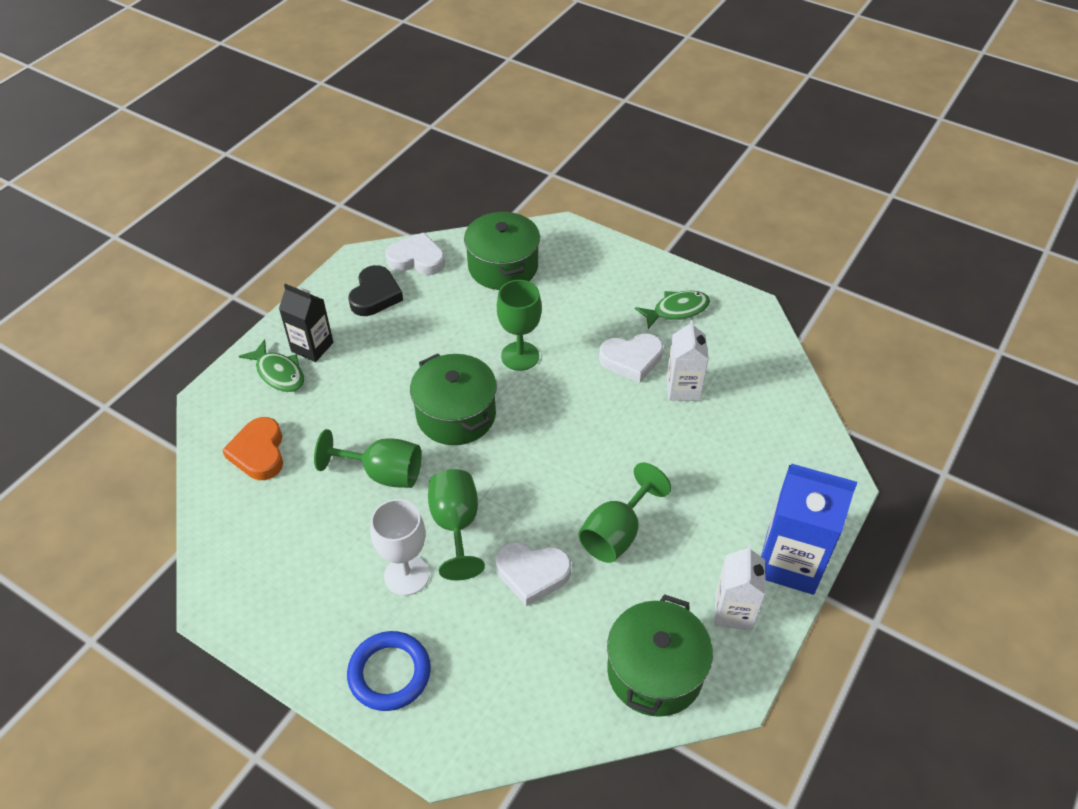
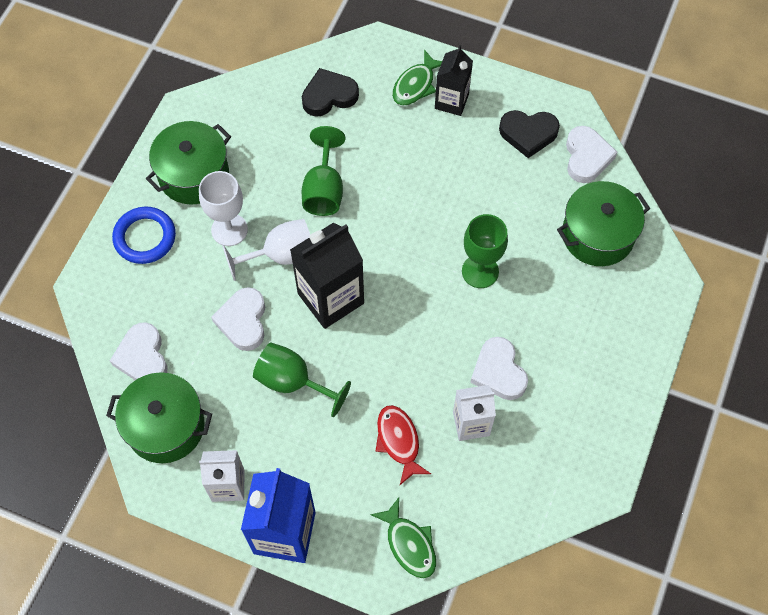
camera: 80 degrees right, 15 degrees up
(259, 452) = (329, 96): orange heart -> black heart
(456, 415) = (397, 231): green pot -> green pot (193, 174)
(456, 525) = (281, 255): green goblet -> white goblet
(522, 485) = (330, 298): none -> black carton
(559, 690) = (142, 357): none -> white heart
(676, 310) = (578, 408): green fish -> green fish (409, 544)
(696, 448) = (399, 441): none -> red fish

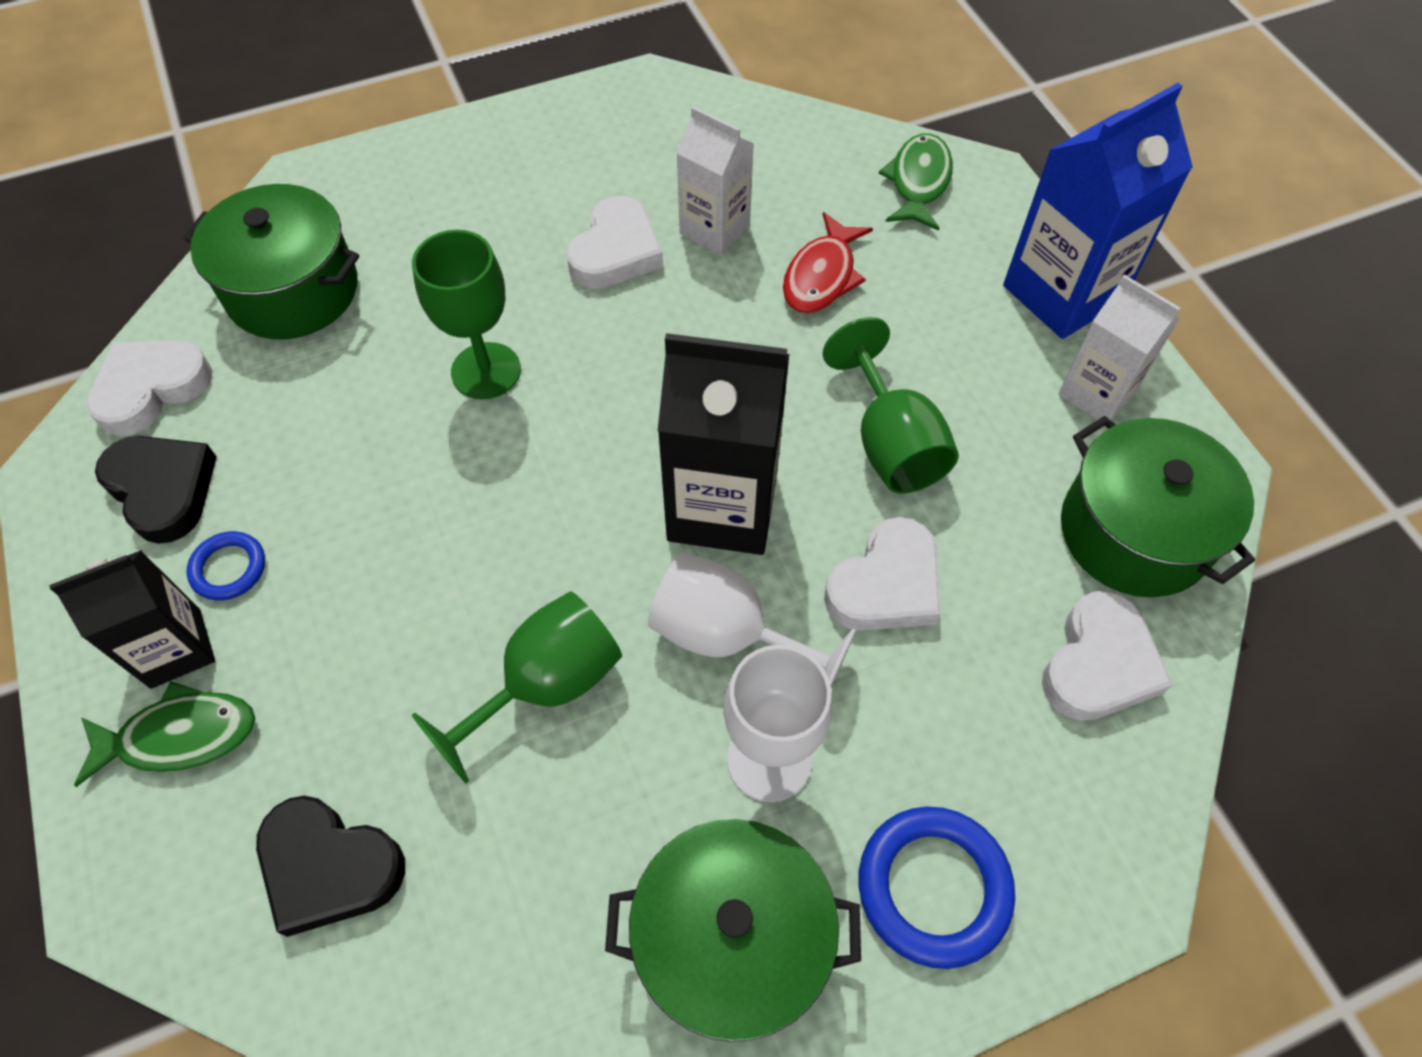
camera: 135 degrees left, 5 degrees down
(470, 133) = (229, 568): none -> blue ring

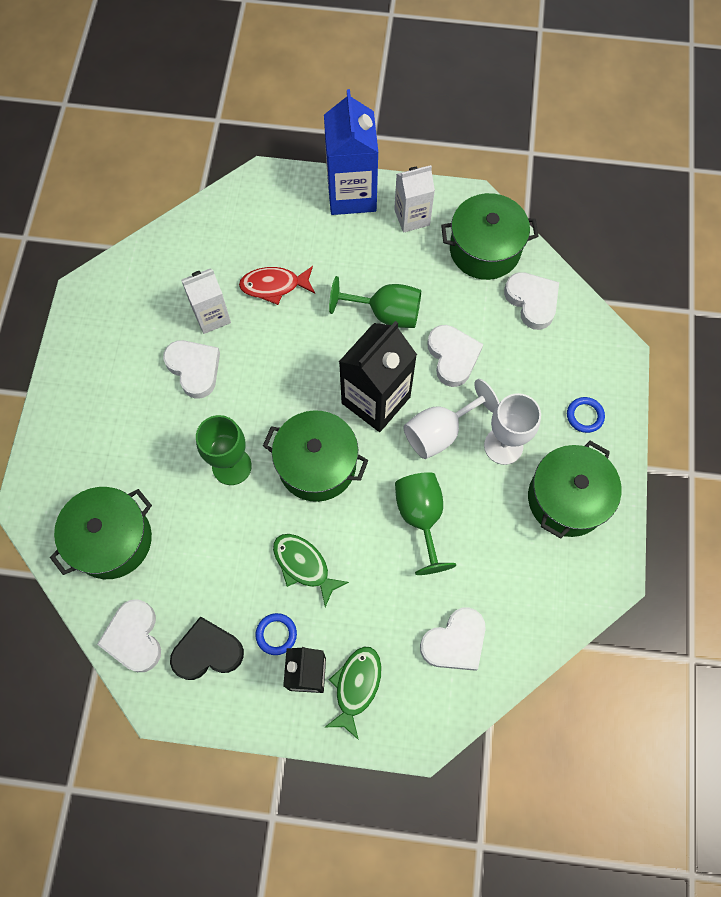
camera: 60 degrees left, 10 degrees up
(329, 867) = (455, 642): black heart -> white heart
(554, 480) = (317, 464): none -> green pot
(822, 276) = (274, 286): red fish -> red fish turned 120 degrees clockwise
(918, 182) = (245, 210): green fish -> green fish (304, 565)
(933, 887) = (584, 416): blue ring -> blue ring, size x0.57

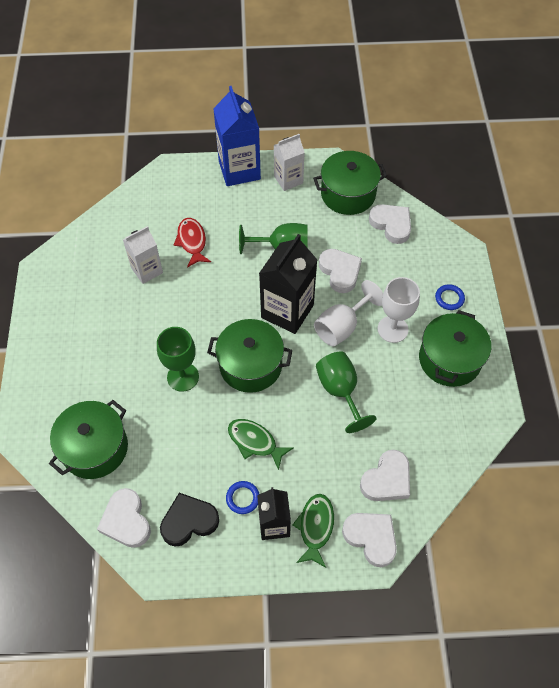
camera: 10 degrees left, 10 degrees down
(194, 369) = (140, 310): white heart -> white heart (371, 538)
(274, 286) = (192, 242): red fish -> red fish turned 90 degrees clockwise

